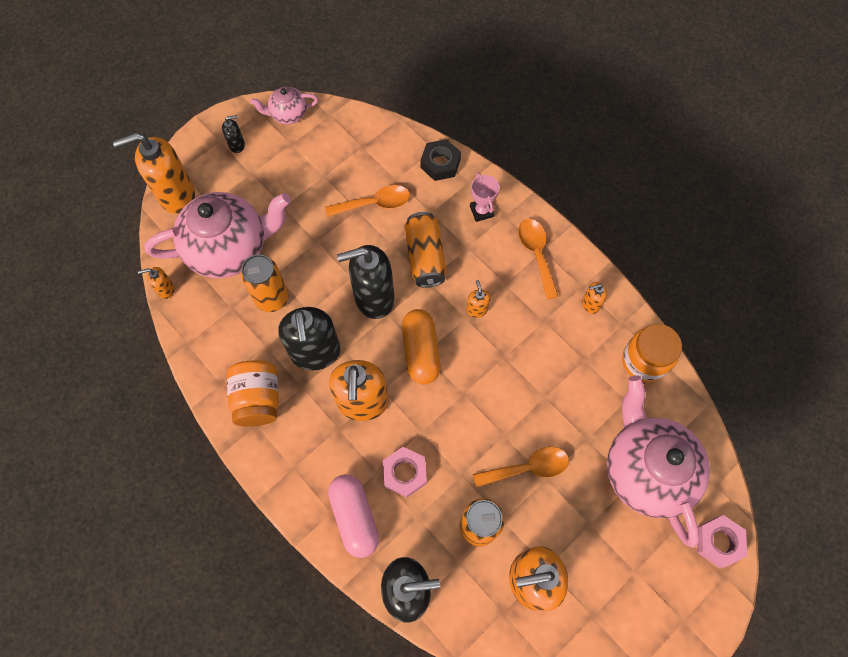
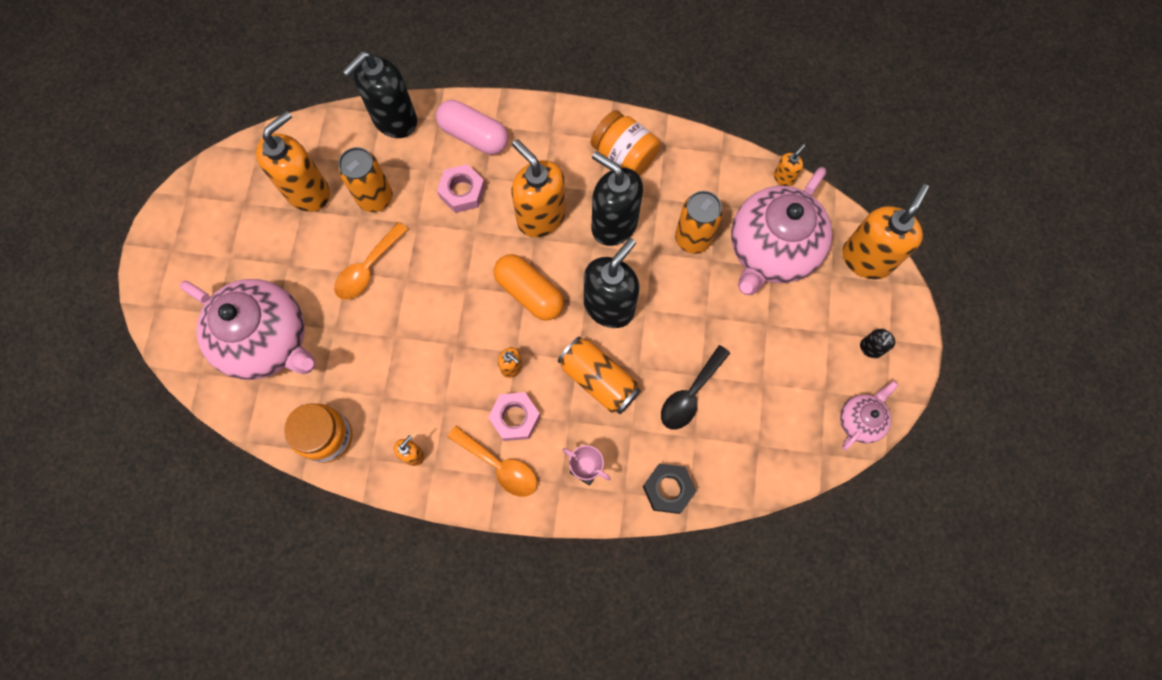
camera: 140 degrees right, 5 degrees up
(375, 203) = (690, 395): orange spoon -> black spoon
(718, 542) = (174, 328): pink nut -> pink nut (515, 418)

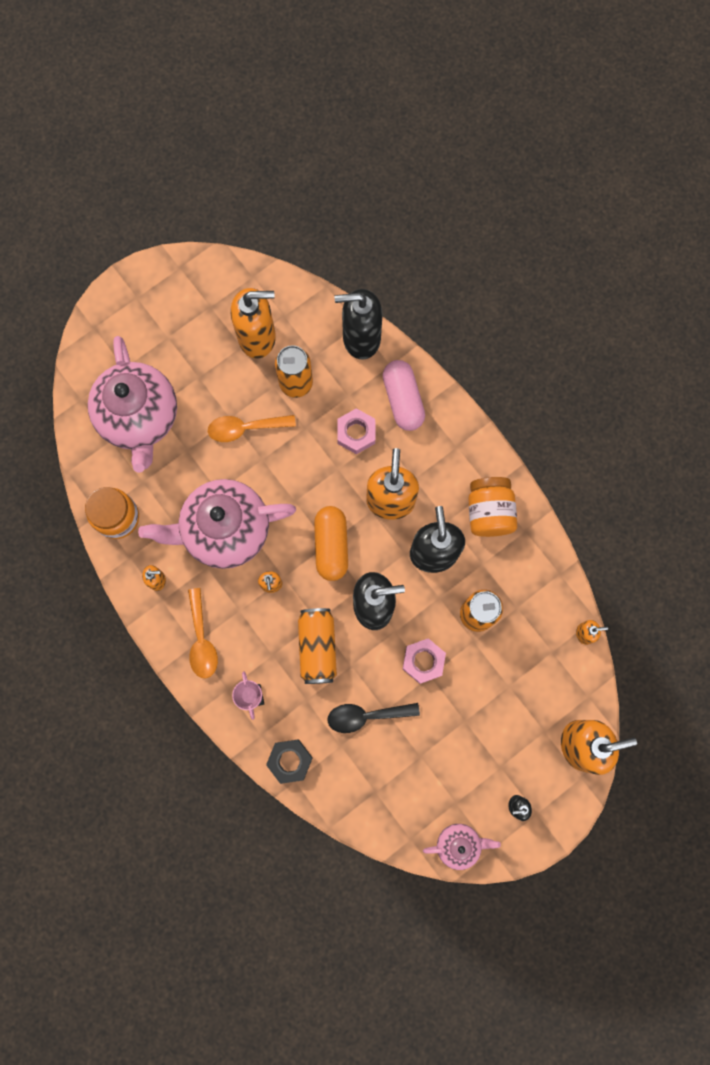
camera: 45 degrees right, 5 degrees up
(515, 418) = (241, 619): pink nut -> pink nut (423, 661)
(771, 250) = (521, 675): pink teapot -> pink teapot (225, 530)

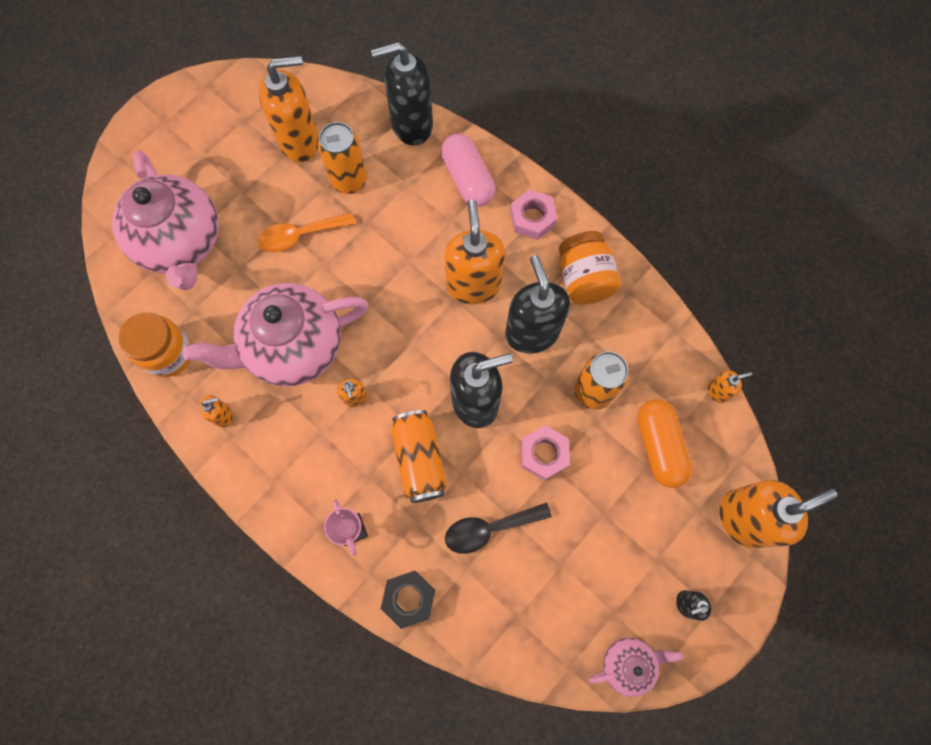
camera: 10 degrees left, 5 degrees down
(202, 640) = (284, 475): orange spoon -> none
(331, 546) = (416, 344): orange capsule -> orange capsule (659, 446)
(356, 433) = (423, 221): pink nut -> pink nut (532, 218)

